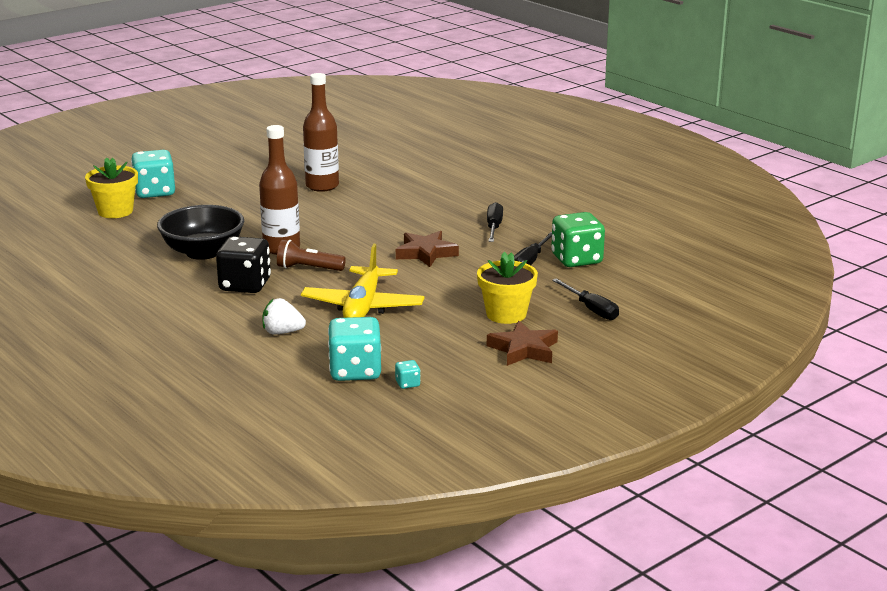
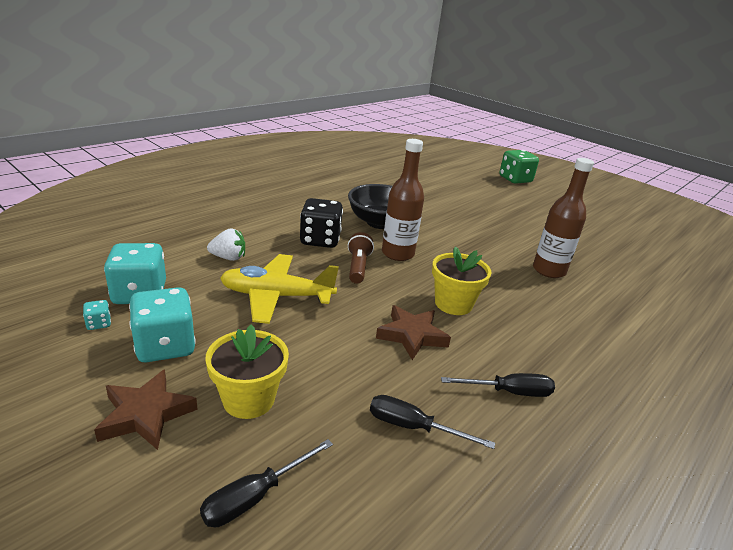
camera: 80 degrees right, 5 degrees up
(115, 211) = (441, 192): yellow flower pot -> yellow flower pot (453, 304)
(155, 192) = (483, 202): turquoise dice -> turquoise dice (165, 346)
(282, 332) = (228, 258): white strawberry -> white strawberry turned 90 degrees clockwise
(576, 259) = (432, 483): green dice -> green dice (515, 179)

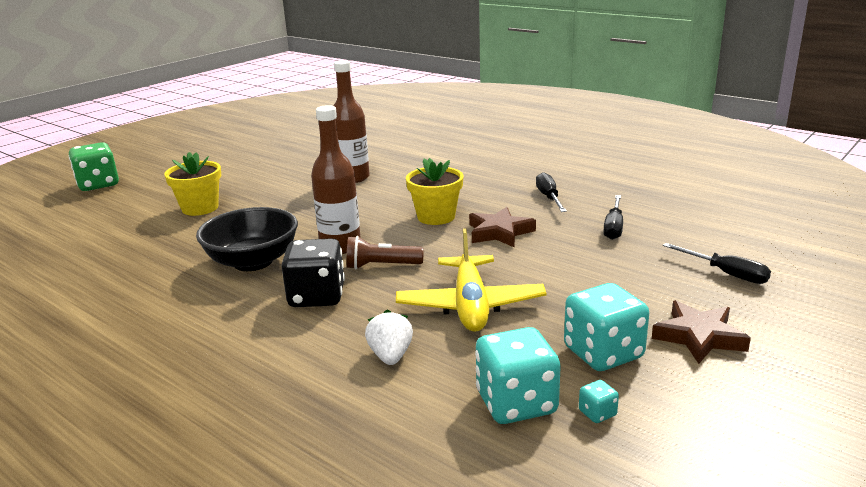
camera: 90 degrees left, 5 degrees down
(248, 399) = (640, 292): yellow flower pot -> yellow flower pot (200, 208)

